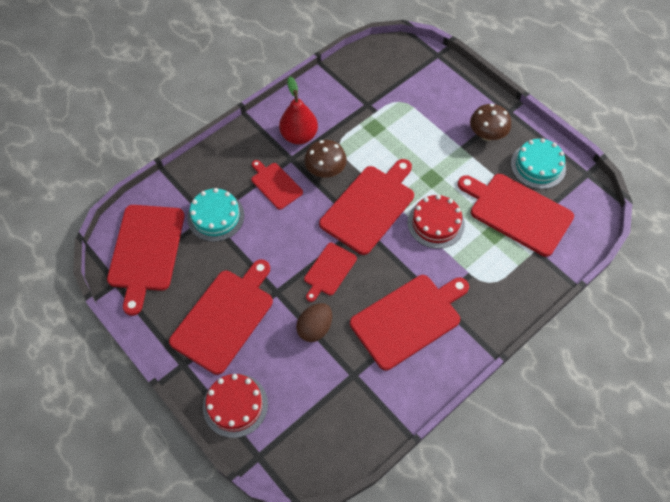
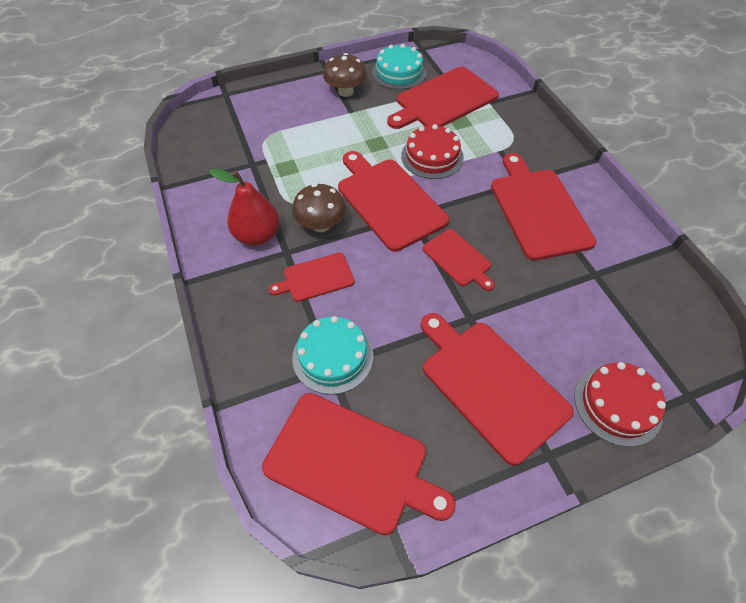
camera: 70 degrees left, 5 degrees down
(315, 328) = (529, 293): brown egg -> none

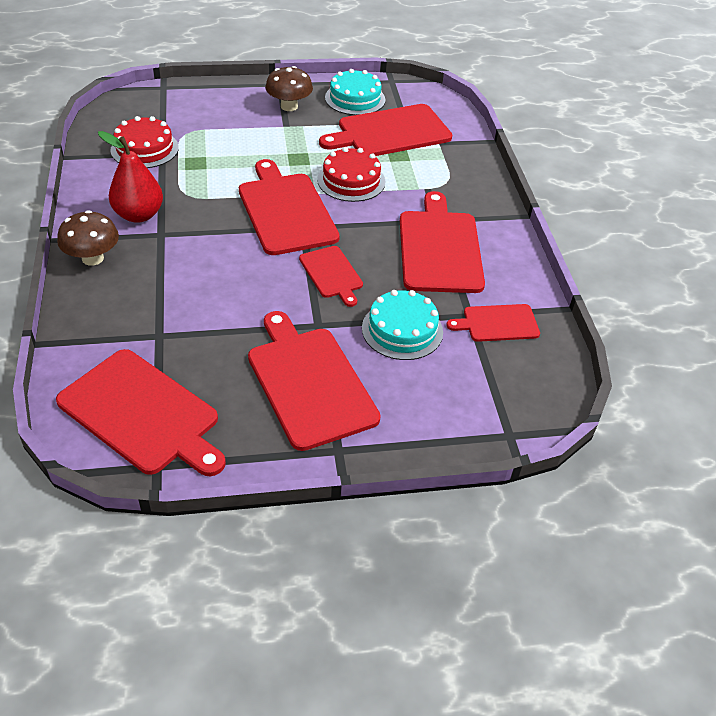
camera: 10 degrees right, 10 degrees down
(315, 278) = (179, 261): red cutting board -> red cutting board (497, 323)
(321, 225) = (206, 218): brown mushroom -> brown mushroom (92, 258)
(333, 356) = (165, 328): turquoise cake -> turquoise cake (402, 330)
(617, 404) = (431, 426): red cake -> red cake (144, 149)

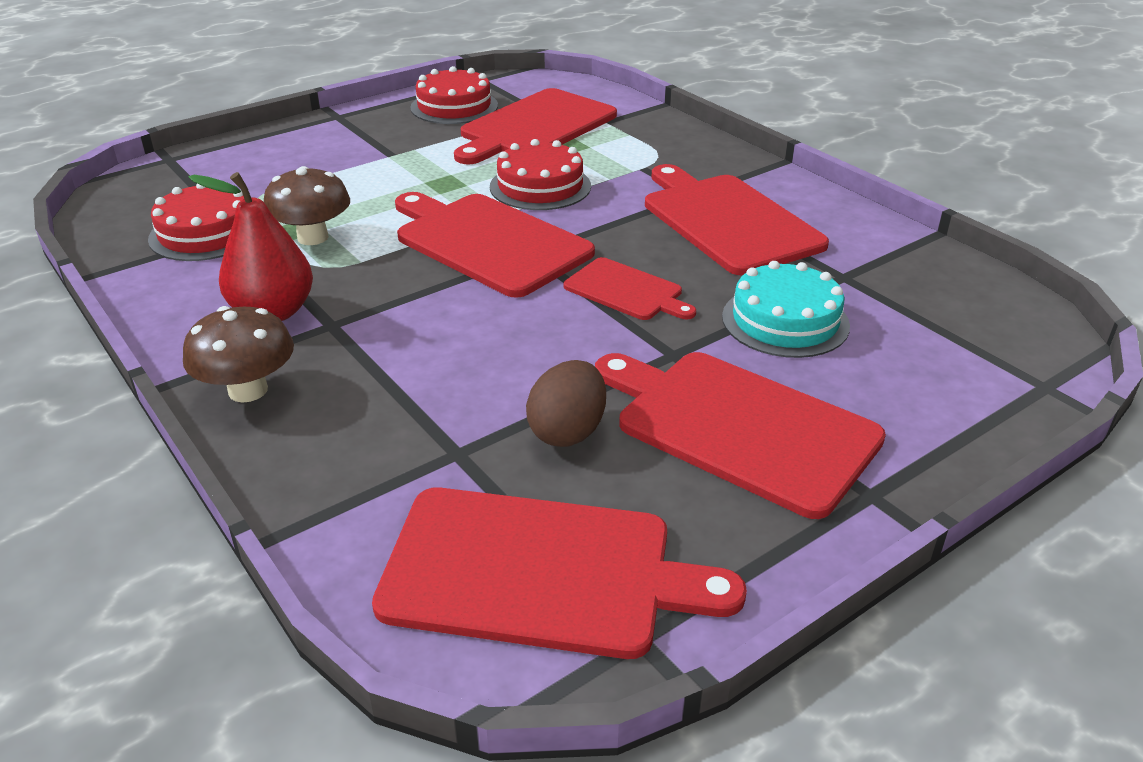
camera: 25 degrees left, 10 degrees down
(221, 347) = (567, 431): none -> brown egg
(289, 106) = (375, 135): brown mushroom -> brown mushroom (313, 237)
(355, 99) = (454, 106): turquoise cake -> red cake
(497, 323) = (884, 274): red cutting board -> none

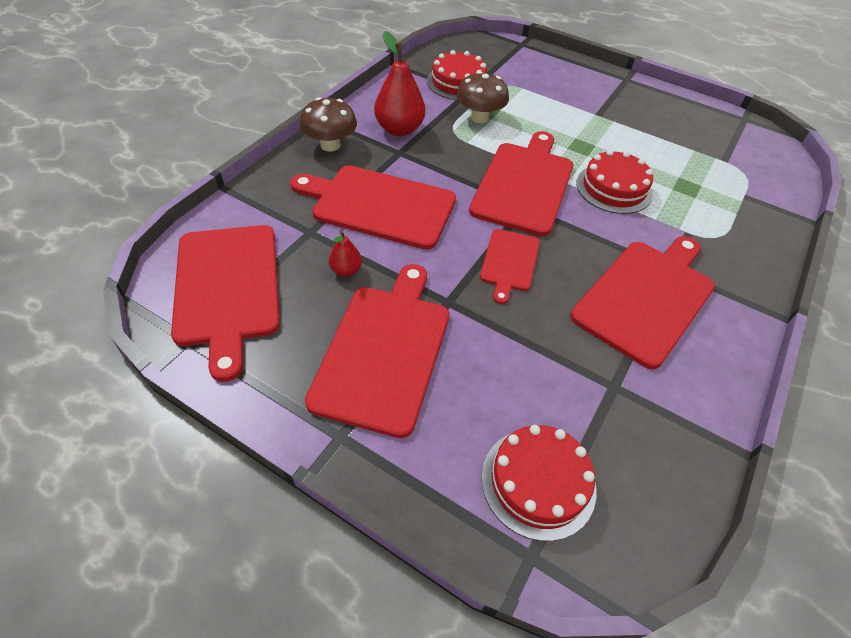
camera: 65 degrees right, 15 degrees up
(454, 106) = (689, 119): red cake -> red cake (538, 482)
(535, 127) = (698, 163): red cutting board -> red cutting board (379, 205)
(567, 431) = (346, 270): brown egg -> red pear
(785, 321) = (524, 357): turquoise cake -> none

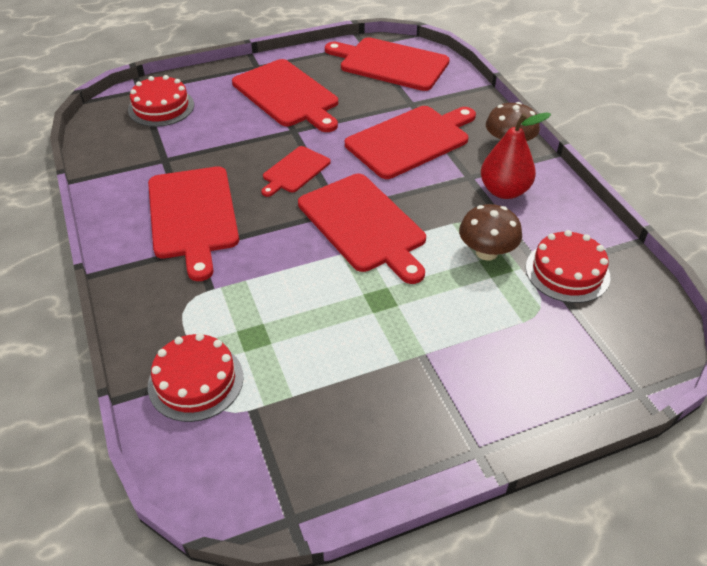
camera: 130 degrees right, 5 degrees down
(346, 270) = (361, 104): red pear -> none
(509, 262) = (294, 171): red cutting board -> red cutting board turned 105 degrees counterclockwise
(614, 188) = (305, 280): red cake -> red cake (195, 381)

